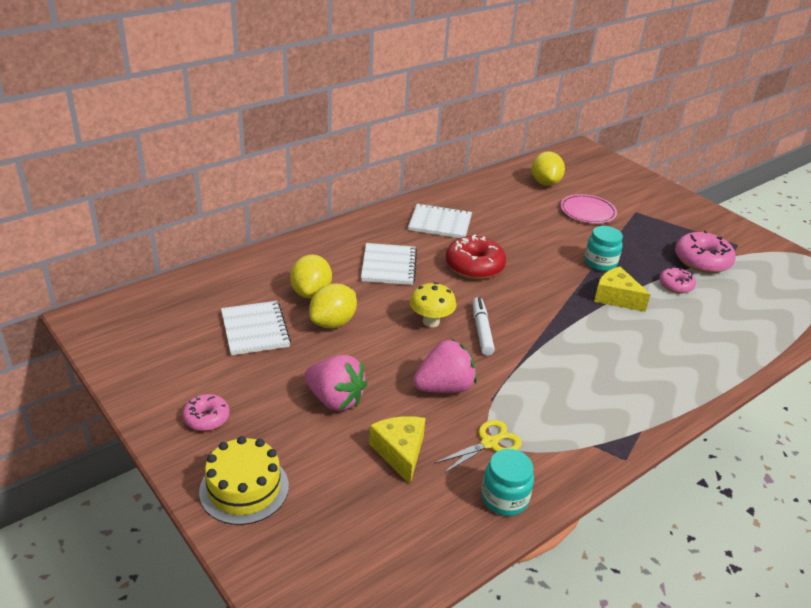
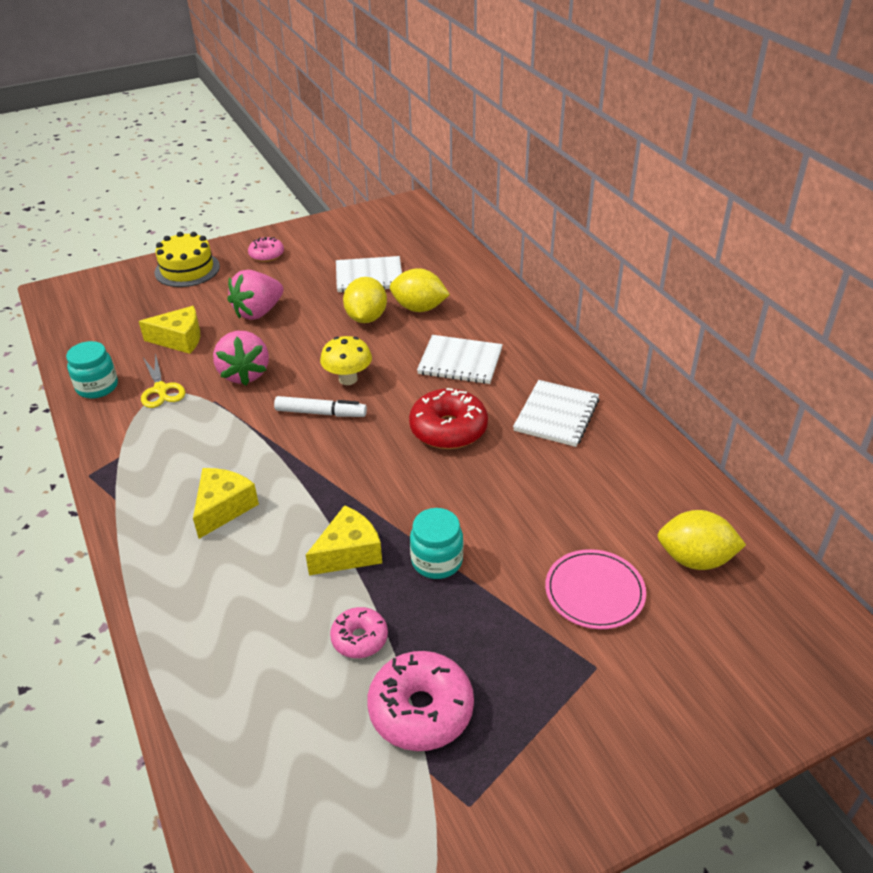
camera: 105 degrees right, 5 degrees up
(333, 322) = (366, 318): yellow lemon -> yellow lemon turned 45 degrees clockwise
(613, 363) = (223, 508): none -> yellow cheese

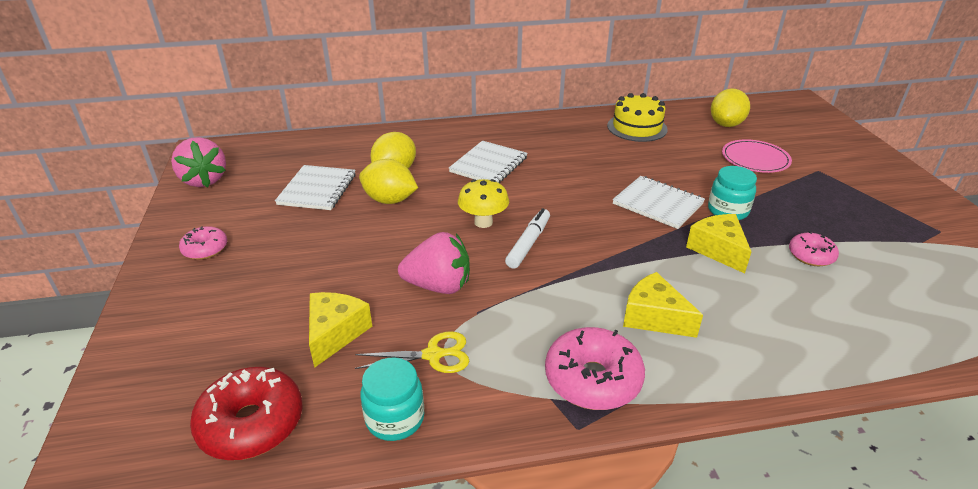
camera: 75 degrees left, 5 degrees down
(187, 269) = (171, 318): yellow cake -> yellow cake (637, 127)
(258, 312) = (325, 266): pink strawberry -> pink strawberry (204, 180)
(421, 710) = (871, 238): pink donut -> pink donut (592, 379)
(448, 429) = (576, 183): red donut -> red donut (251, 423)
(556, 415) = (575, 139): white notebook -> white notebook (658, 204)

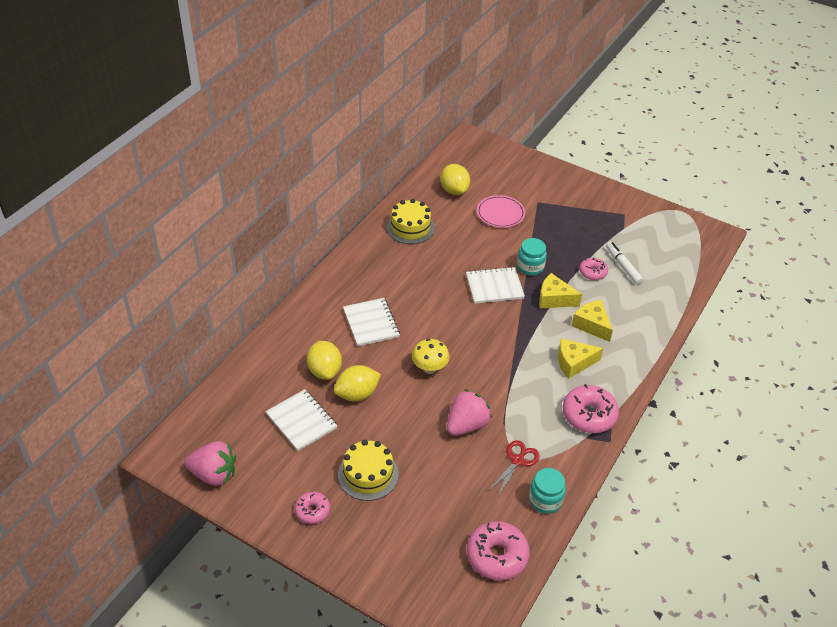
camera: 50 degrees left, 10 degrees up
(251, 423) = (497, 556): red donut -> pink donut
(289, 257) = (368, 474): none -> yellow cake
(335, 333) = (461, 490): yellow cheese -> yellow cheese (592, 325)
(433, 355) = (517, 461): yellow scissors -> red scissors
(528, 243) = (470, 364): white marker -> white marker (623, 266)

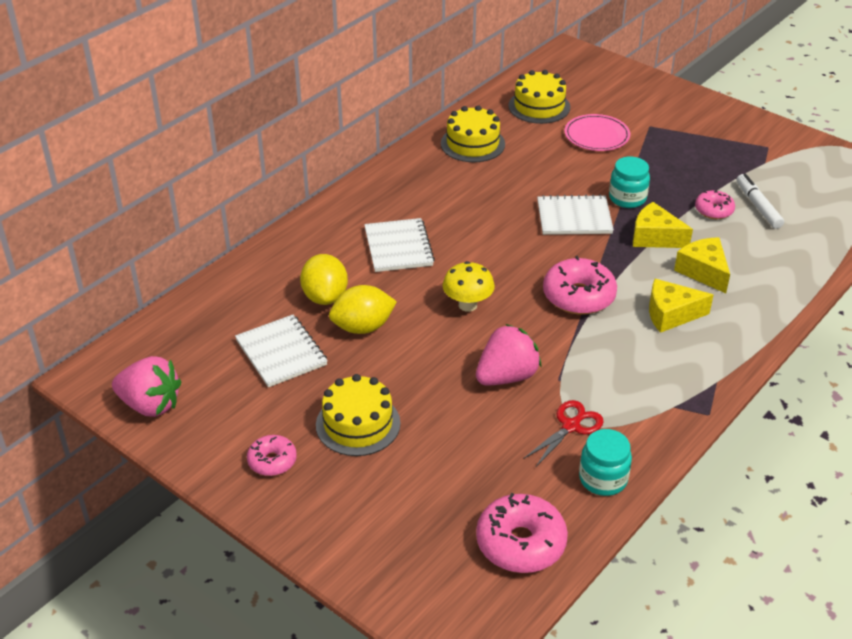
camera: 10 degrees right, 5 degrees down
(454, 190) = (539, 106): yellow lemon -> yellow cake
(589, 415) = (683, 379): pink donut -> pink donut (578, 296)

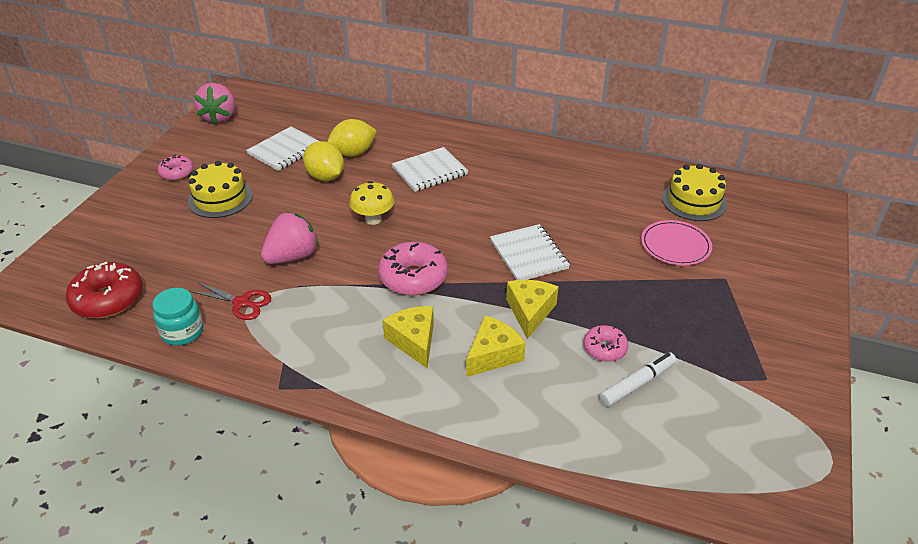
camera: 70 degrees right, 0 degrees up
(472, 144) = (600, 177): yellow cake -> none
(506, 376) = (292, 257): pink strawberry -> pink strawberry turned 75 degrees counterclockwise
(520, 543) = (108, 299): pink donut -> red donut
(627, 198) = (582, 283): turquoise jar -> none

